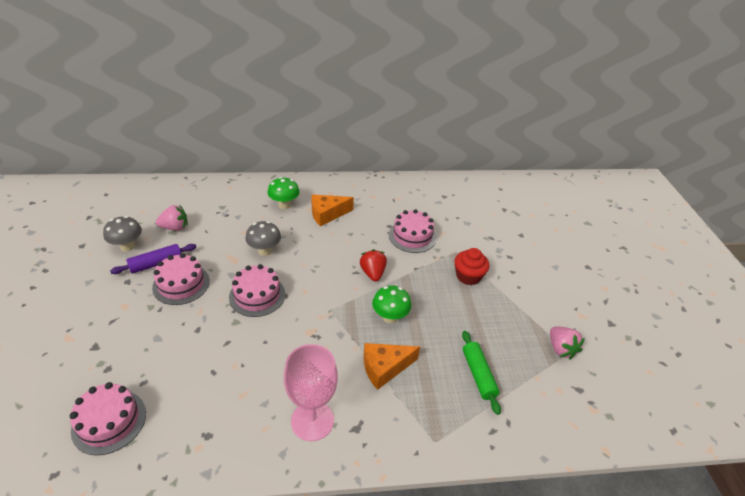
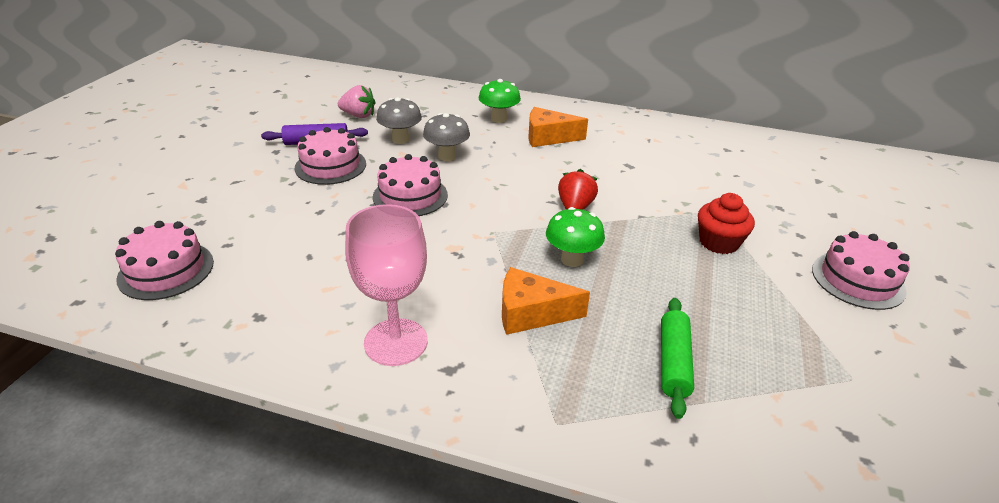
camera: 25 degrees right, 5 degrees down
(127, 246) = (297, 122): grey mushroom -> grey mushroom (400, 139)
(412, 236) = (655, 181): pink cake -> pink cake (857, 280)
(560, 349) = (839, 370): pink strawberry -> none

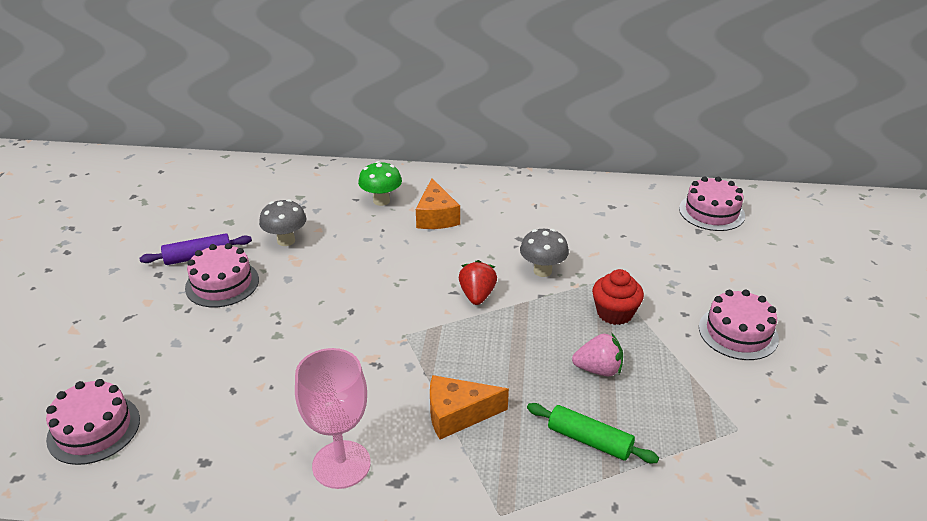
camera: 10 degrees left, 0 degrees up
(358, 115) = (233, 216): pink strawberry -> pink strawberry (598, 369)
(410, 196) = (314, 307): pink cake -> pink cake (711, 212)
(447, 156) = (339, 254): grey mushroom -> grey mushroom (542, 271)
(548, 137) = (436, 217): orange cheese -> orange cheese turned 90 degrees counterclockwise
(572, 259) = (484, 353): green mushroom -> none
(673, 362) = (589, 440): green rolling pin -> green rolling pin turned 60 degrees counterclockwise

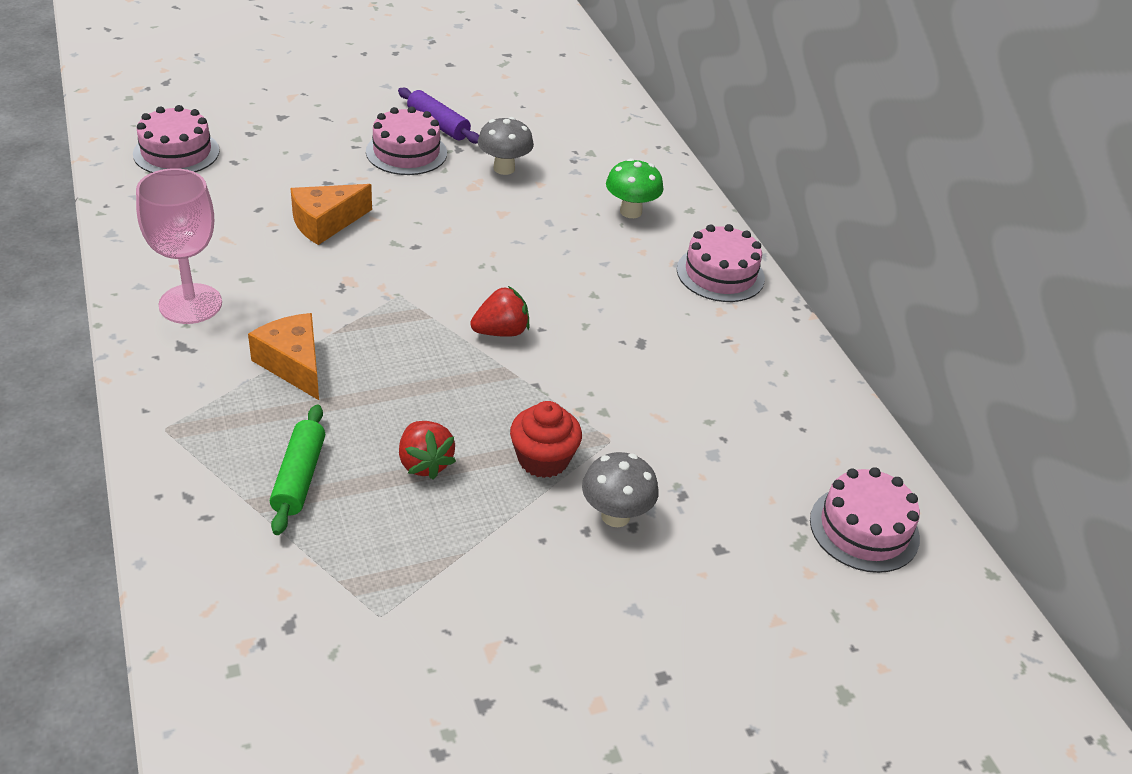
camera: 60 degrees right, 5 degrees up
(436, 217) = (632, 261): orange cheese -> orange cheese (325, 223)
(542, 271) = (587, 376): grey mushroom -> grey mushroom (615, 516)
(598, 369) = (424, 463): pink strawberry -> red strawberry
(738, 333) = (578, 595): pink cake -> pink cake (720, 274)

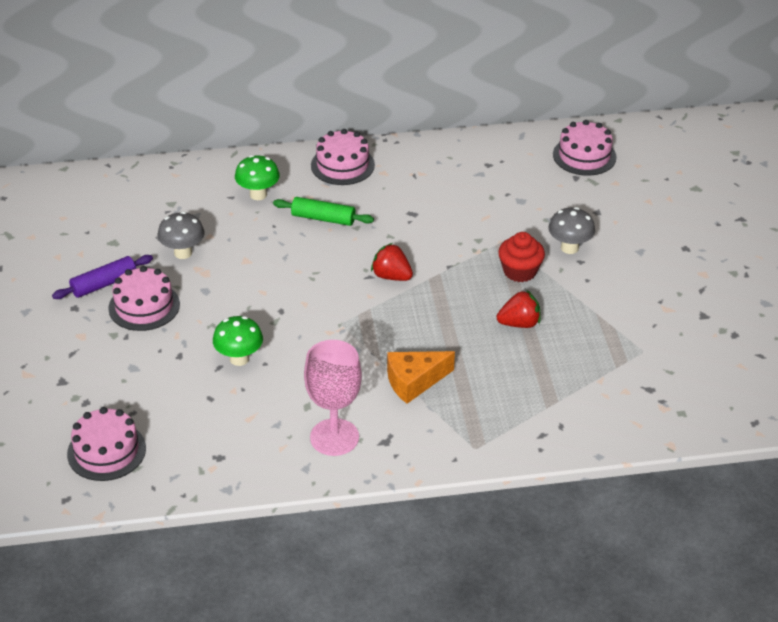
camera: 75 degrees left, 0 degrees up
(299, 477) = (528, 381): green rolling pin -> green rolling pin (323, 218)
(325, 223) = (239, 359): orange cheese -> green mushroom
(501, 332) = (391, 276): red strawberry -> red strawberry turned 45 degrees counterclockwise

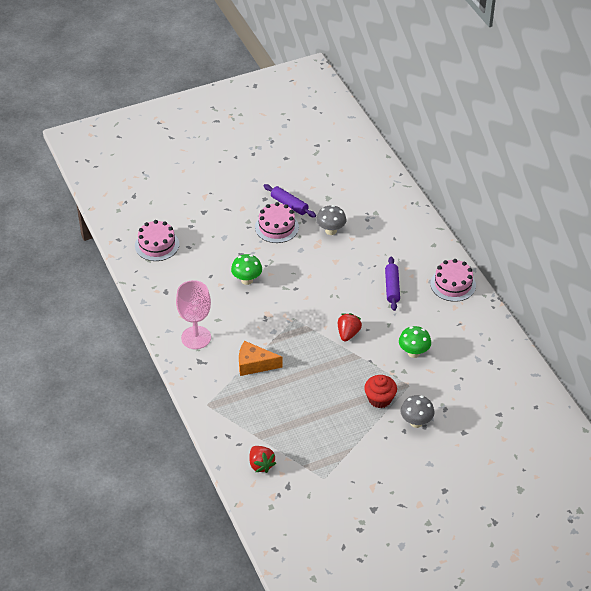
camera: 75 degrees right, 5 degrees up
(258, 194) = (402, 250): green mushroom -> green mushroom (413, 353)
(323, 218) = (392, 287): green rolling pin -> purple rolling pin
(414, 381) = (254, 364): orange cheese -> orange cheese turned 45 degrees counterclockwise
(519, 323) = (327, 407): red strawberry -> red strawberry (261, 464)
(584, 156) = (528, 415): pink cake -> none

